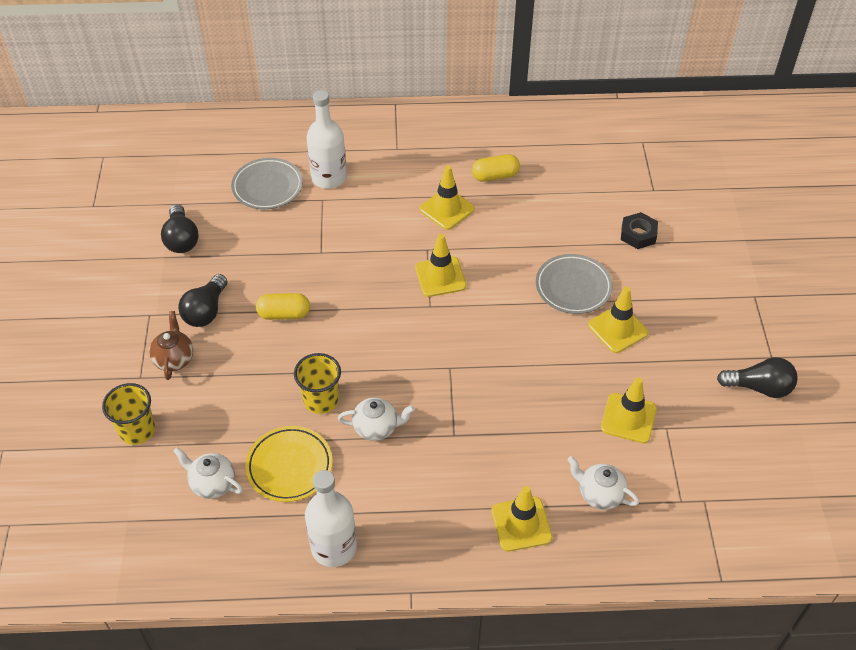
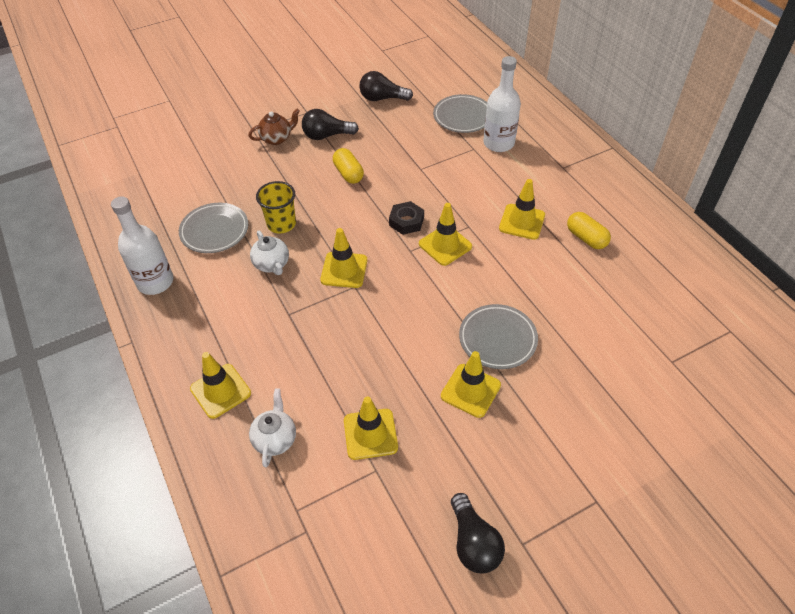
camera: 65 degrees right, 0 degrees up
(137, 430) = (210, 147): yellow cup -> none
(181, 239) = (382, 98): black light bulb -> black light bulb turned 45 degrees clockwise
(212, 483) = (183, 199): white teapot -> none
(289, 466) = (214, 231): yellow plate -> grey plate
(423, 368) = (344, 270): none -> yellow traffic cone
(638, 234) = (602, 368): black nut -> black nut (406, 221)

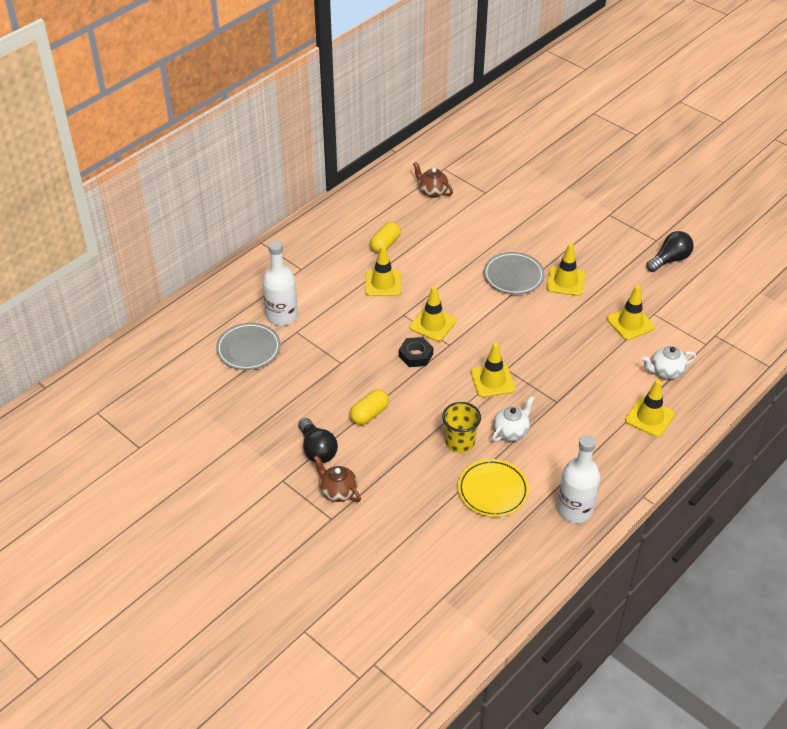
camera: 110 degrees left, 5 degrees down
(214, 231) = (493, 491): grey plate -> yellow plate
(382, 98) = (236, 421): black light bulb -> none
(680, 305) = (432, 191): none -> brown teapot

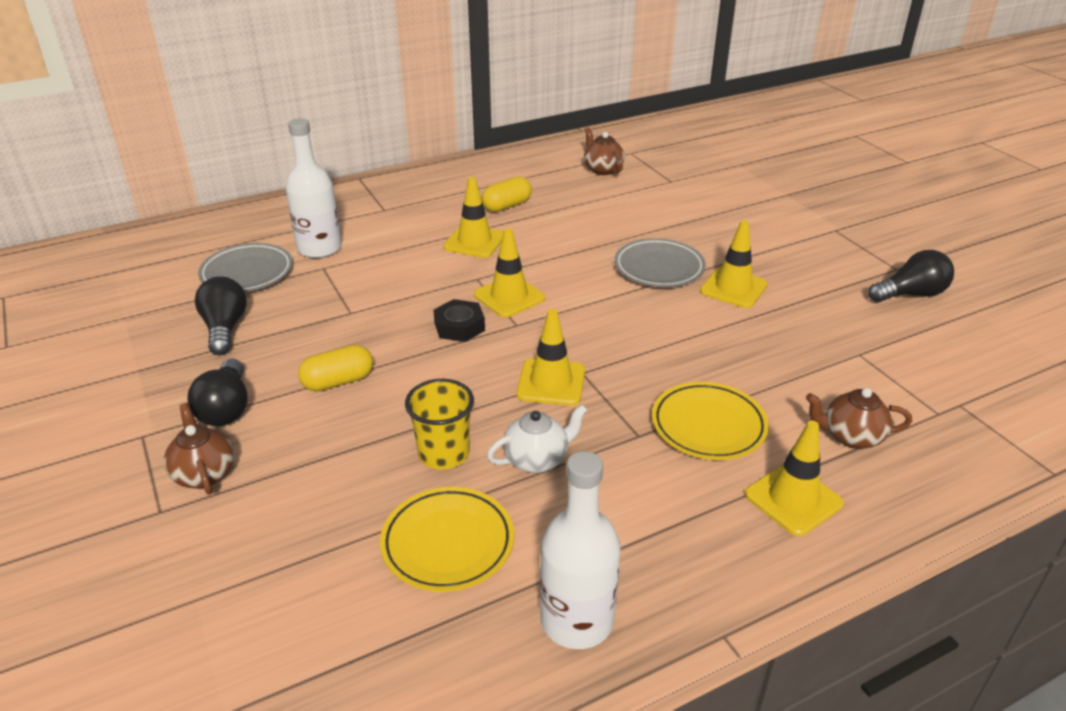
camera: 20 degrees right, 10 degrees down
(270, 396) = (225, 328): none -> black light bulb
(591, 385) = (708, 426): none -> yellow plate
(630, 323) = (814, 358): yellow traffic cone -> none
(666, 371) = (851, 436): white teapot -> brown teapot

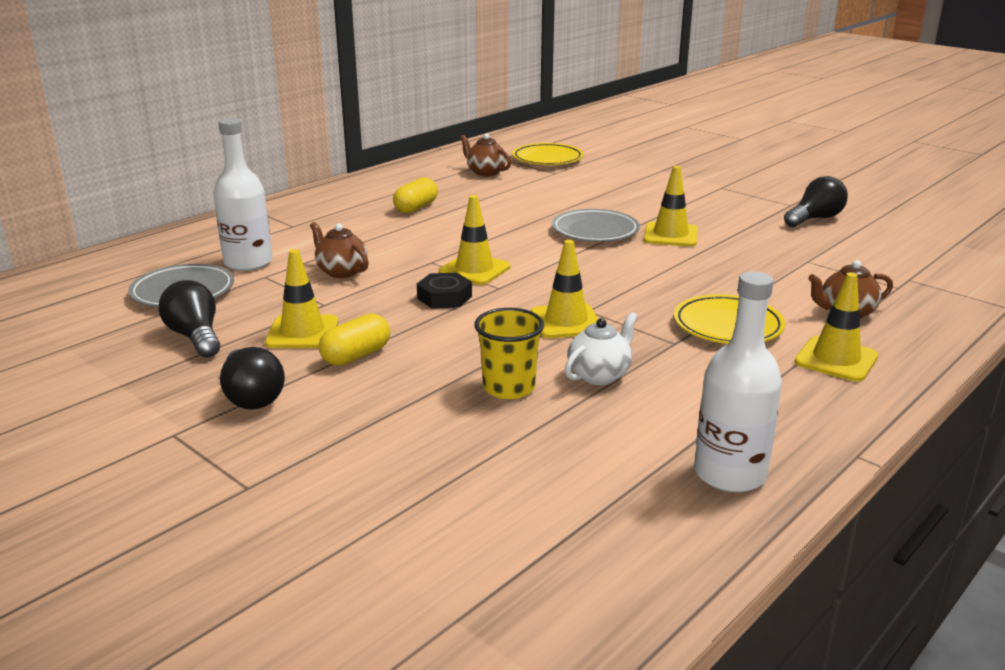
camera: 20 degrees left, 10 degrees down
(204, 473) = (272, 449): brown teapot -> brown teapot (341, 271)
(448, 543) = (568, 448): yellow plate -> yellow plate (547, 159)
(474, 242) = (406, 236): yellow traffic cone -> yellow traffic cone (302, 332)

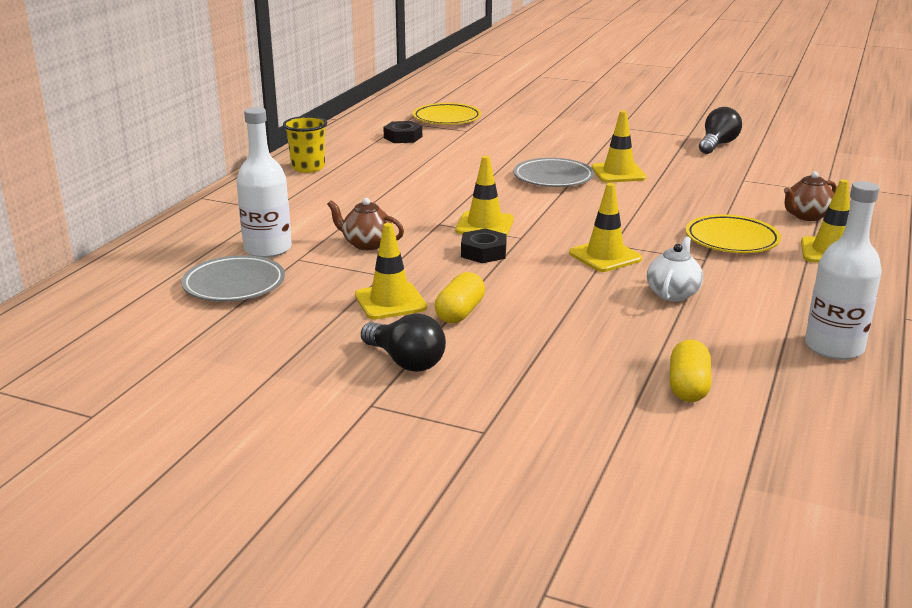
camera: 20 degrees left, 0 degrees up
(195, 337) = (294, 322): black light bulb -> none
(416, 208) = (373, 178): yellow capsule -> yellow capsule (688, 387)
(485, 172) = (403, 137): brown teapot -> black nut
(509, 388) = (613, 315): yellow cup -> yellow cup (308, 167)

